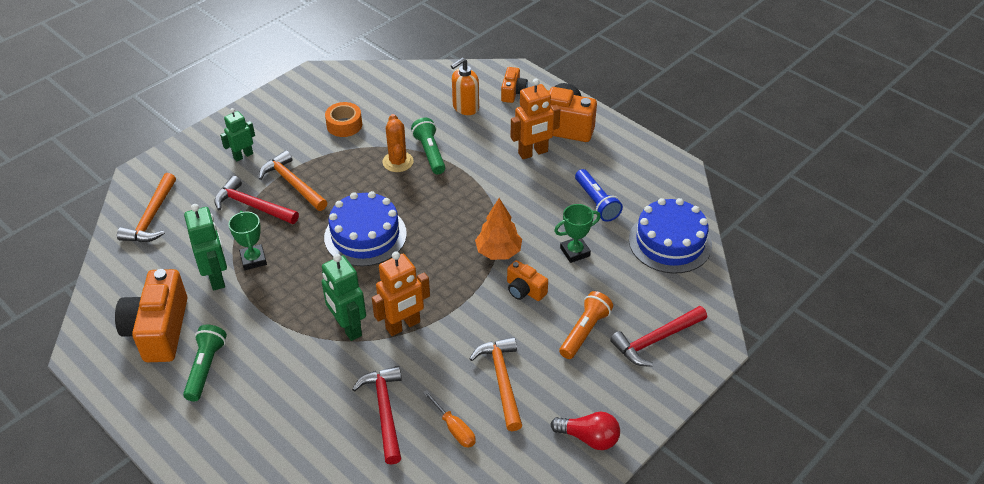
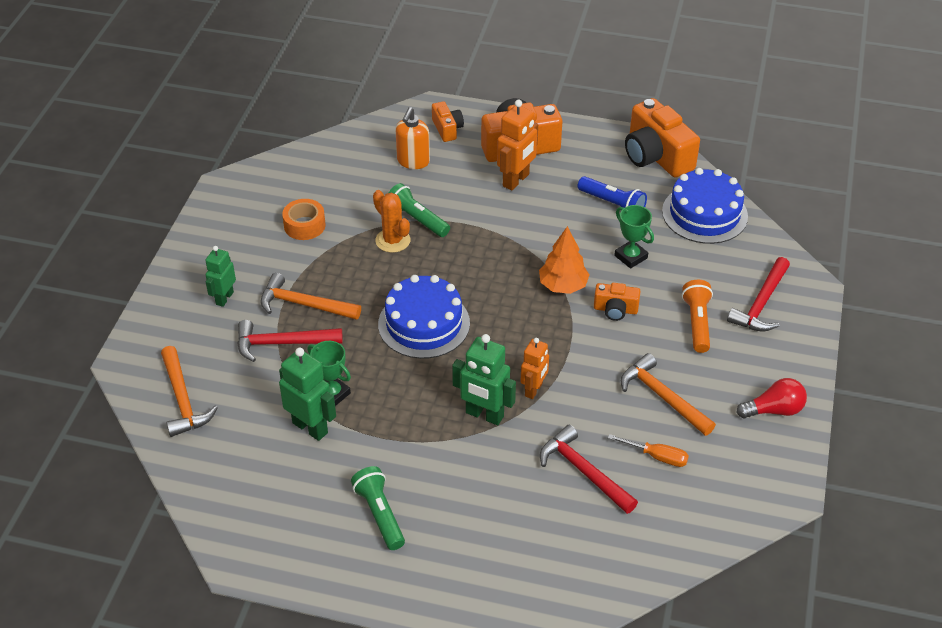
camera: 30 degrees left, 0 degrees up
(159, 330) = (298, 502): orange camera -> orange camera (656, 156)
(403, 325) = (534, 390): orange robot -> orange robot, size x0.66
(575, 252) = (631, 257): green trophy -> green trophy turned 75 degrees counterclockwise

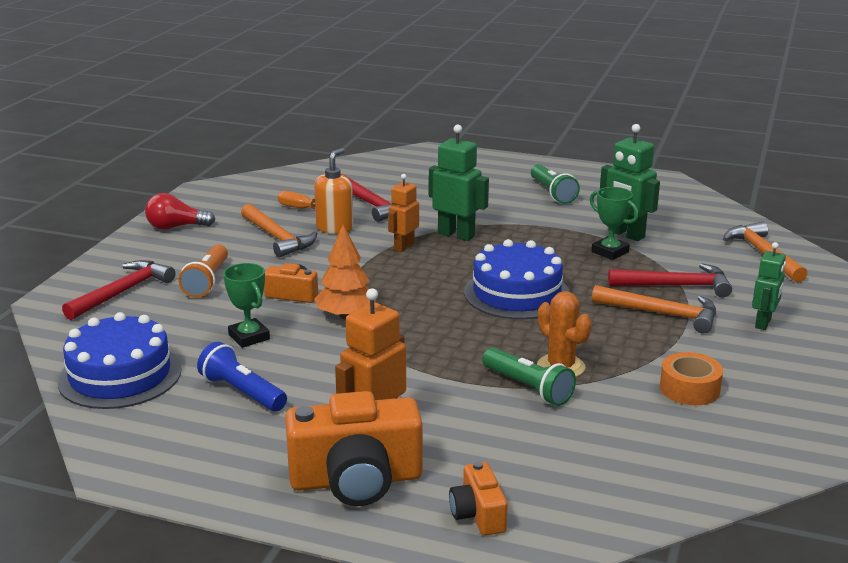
camera: 175 degrees left, 20 degrees down
(413, 161) = (538, 464): orange soap dispenser -> orange soap dispenser (335, 228)
(656, 156) = (137, 451): orange camera -> none

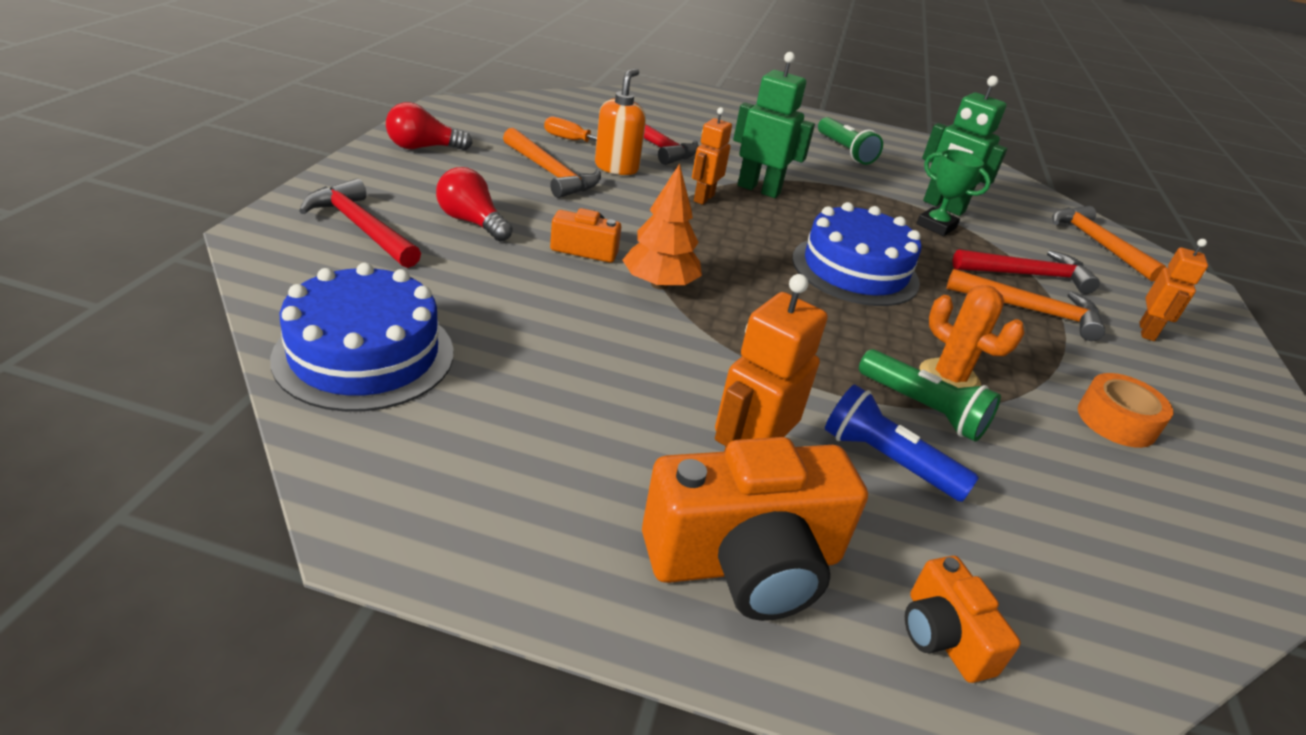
camera: 10 degrees left, 10 degrees up
(123, 292) = (361, 227): red hammer -> red hammer turned 75 degrees counterclockwise
(207, 281) = (472, 222): orange flashlight -> red light bulb
(242, 392) = (545, 394): blue flashlight -> blue flashlight (887, 460)
(249, 337) = (539, 306): green trophy -> none
(763, 323) = (1147, 332): green robot -> orange robot

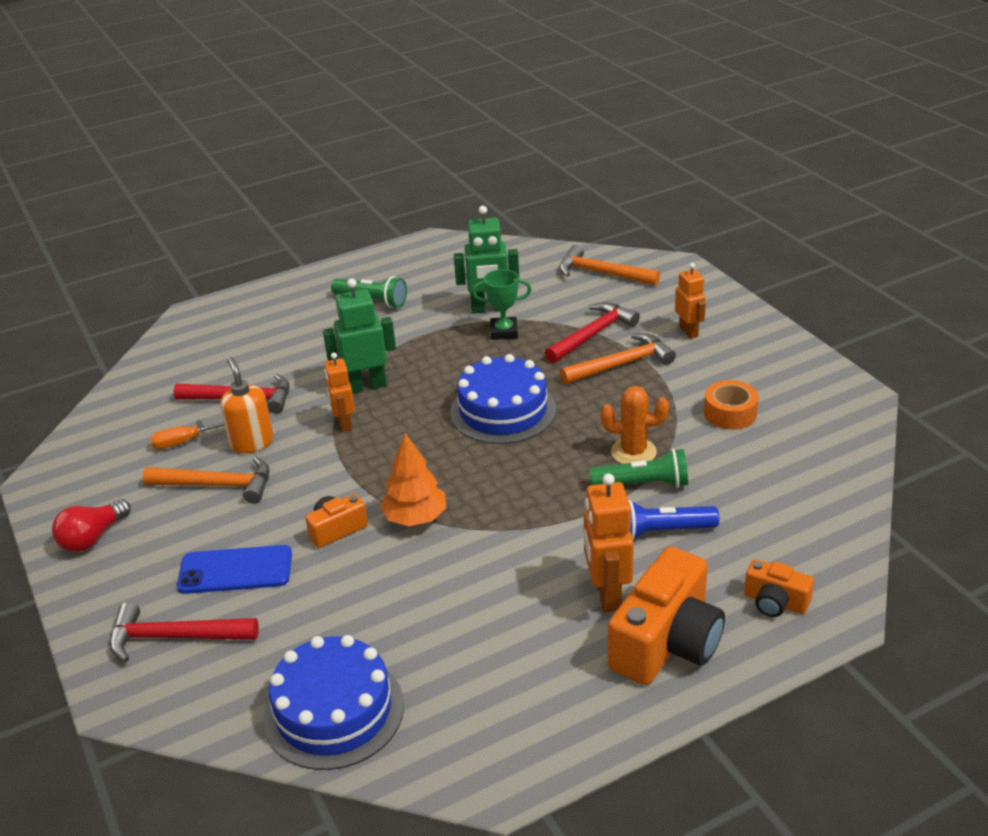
camera: 35 degrees left, 0 degrees up
(472, 222) = (235, 570): red light bulb -> blue phone

